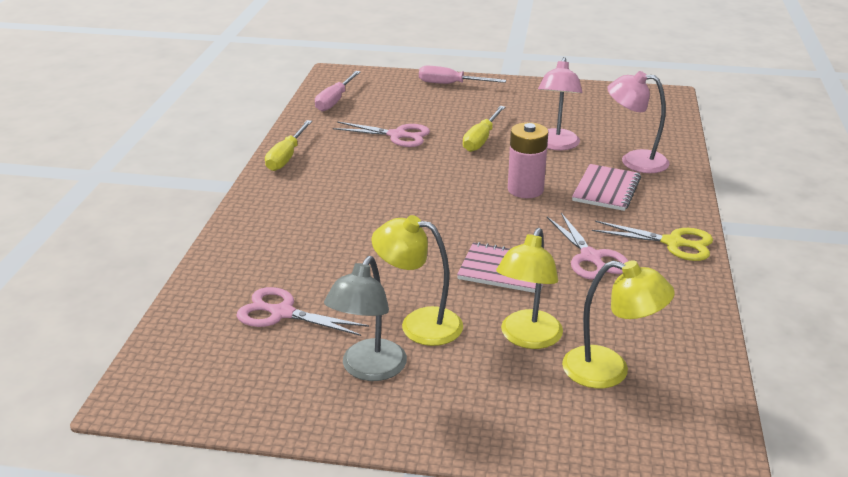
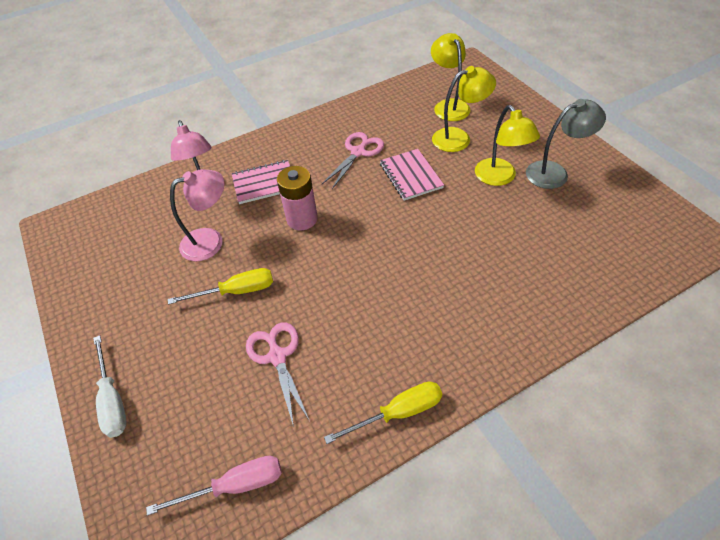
camera: 125 degrees left, 20 degrees up
(282, 313) = (568, 236): pink scissors -> none
(450, 84) = (112, 400): pink screwdriver -> white screwdriver
(673, 243) = (308, 132): yellow scissors -> none

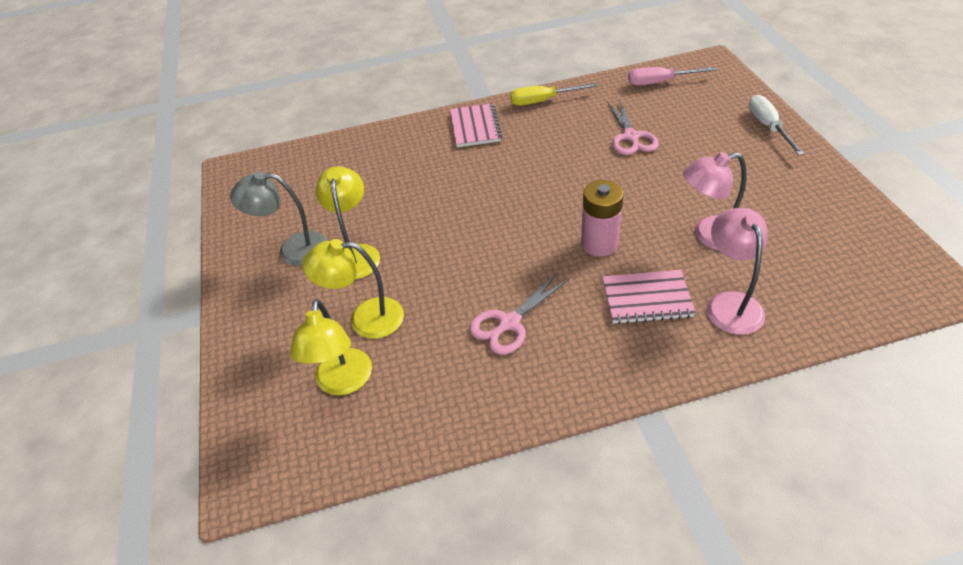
camera: 165 degrees left, 5 degrees down
(236, 291) = (671, 185): yellow screwdriver -> none
(411, 176) = (454, 275): pink notebook -> pink notebook (475, 127)

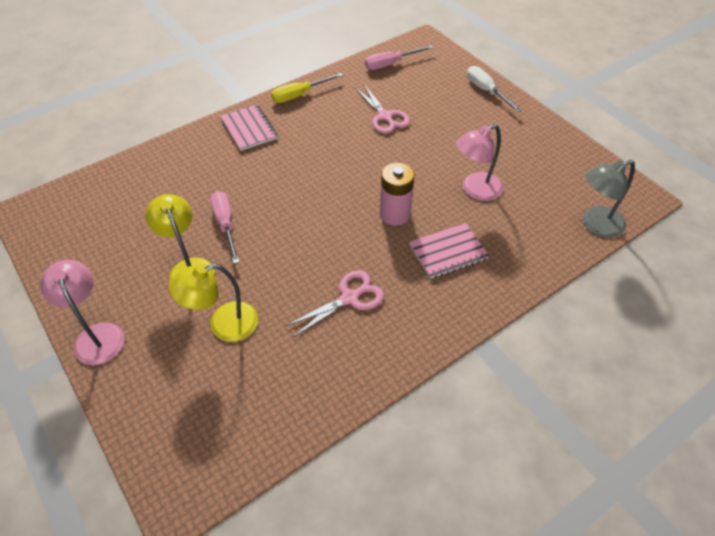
camera: 25 degrees left, 5 degrees up
(293, 250) = (126, 277): grey lamp -> grey lamp (595, 225)
(343, 383) = (228, 386): yellow lamp -> none
(410, 218) = (226, 224): none -> pink screwdriver
(509, 323) = (349, 298): pink scissors -> pink scissors turned 150 degrees counterclockwise
(730, 303) = (509, 242): pink lamp -> pink lamp (96, 335)

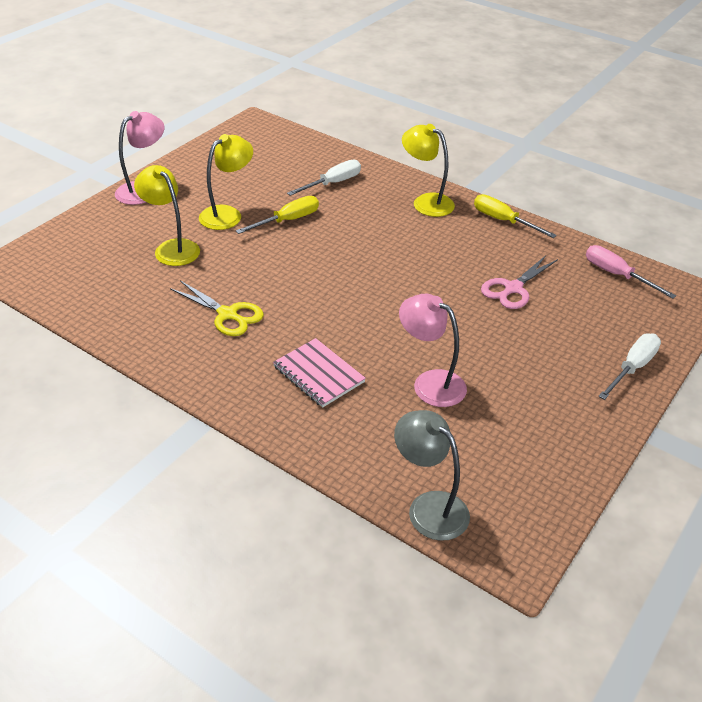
camera: 70 degrees right, 10 degrees down
(183, 179) = (333, 183): none -> white screwdriver
(226, 224) = (288, 220): pink screwdriver -> yellow screwdriver
(249, 129) = (426, 202): pink notebook -> yellow lamp
(349, 298) = (227, 314): pink scissors -> yellow scissors
(395, 214) = (356, 324): pink battery -> none

